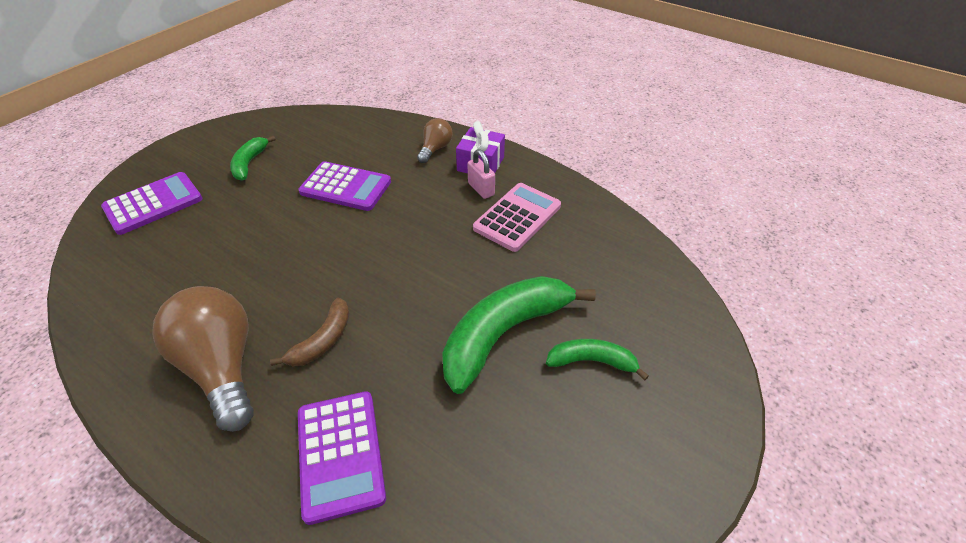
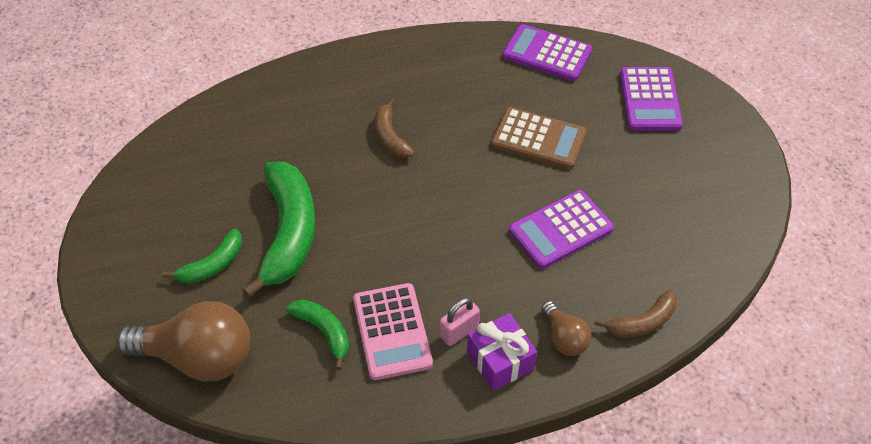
camera: 130 degrees right, 5 degrees up
(222, 366) = (420, 84): brown light bulb -> brown light bulb (198, 357)
(250, 163) = (666, 179): green banana -> green banana (323, 332)
(251, 241) = (538, 139): none -> brown calculator
(340, 454) = (299, 109): purple calculator -> purple calculator (547, 53)
(391, 128) = (642, 322): none -> brown banana
(481, 189) = (459, 332): pink padlock -> pink padlock turned 45 degrees counterclockwise

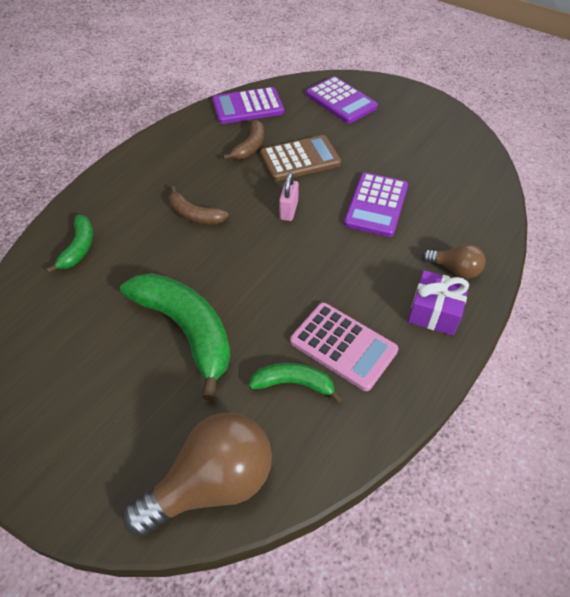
camera: 40 degrees left, 0 degrees up
(212, 265) = (146, 399): green banana -> green banana (79, 248)
(459, 332) = (387, 313): pink padlock -> pink padlock (288, 210)
(642, 322) = (485, 229): brown banana -> brown banana (250, 146)

